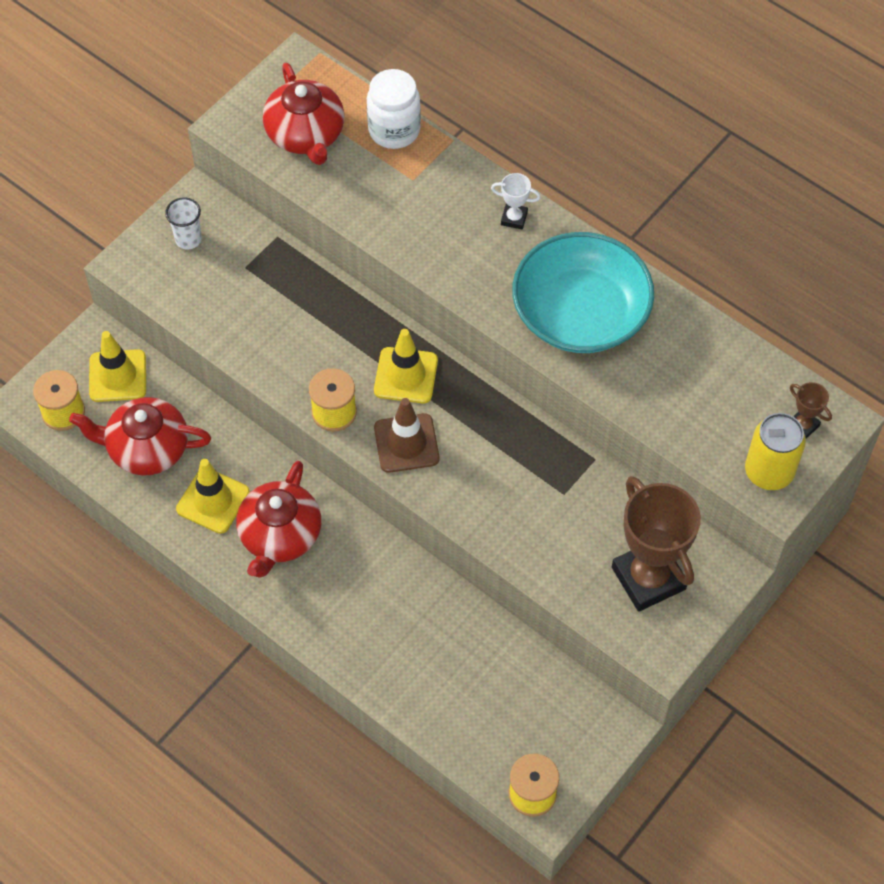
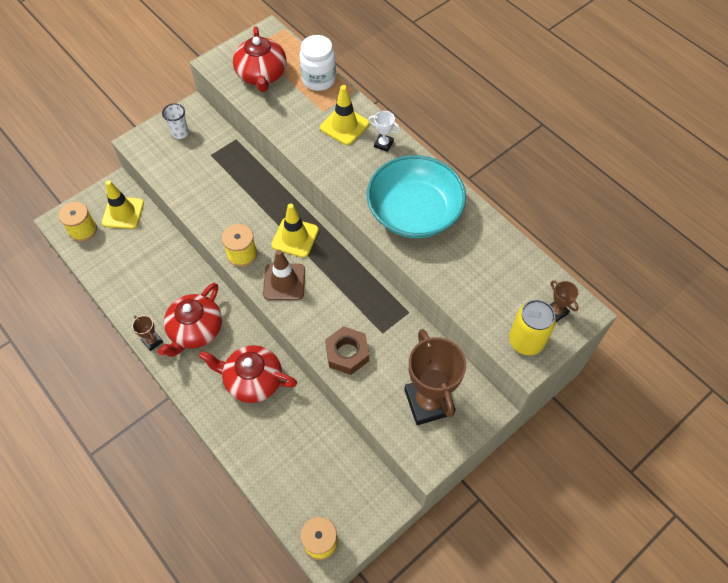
camera: 10 degrees right, 0 degrees up
(147, 448) = (127, 260): red teapot -> red teapot (252, 380)
(213, 501) = (159, 300): yellow traffic cone -> yellow traffic cone (344, 126)
(220, 562) = (152, 341): none -> brown trophy
(520, 530) = (347, 353): none -> brown nut

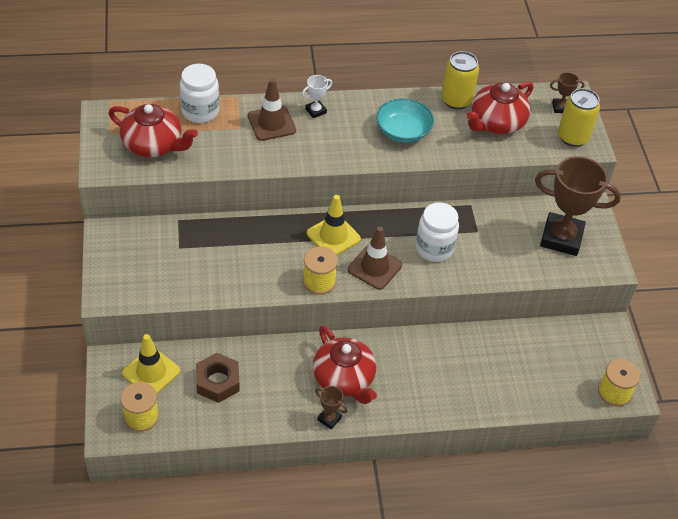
camera: 60 degrees left, 10 degrees down
(152, 341) = (329, 419): brown trophy -> brown trophy turned 45 degrees clockwise
(180, 133) = (128, 257): white cup -> none
(252, 380) = (431, 362): red teapot -> red teapot (496, 123)
(337, 312) = (434, 248): none -> white jar
(344, 126) = (271, 123): yellow traffic cone -> brown traffic cone
(347, 353) = (480, 263): brown nut -> brown nut (217, 382)
(414, 211) = (403, 131): turquoise bowl -> turquoise bowl, size x0.60
(487, 228) = (456, 100): none -> yellow can

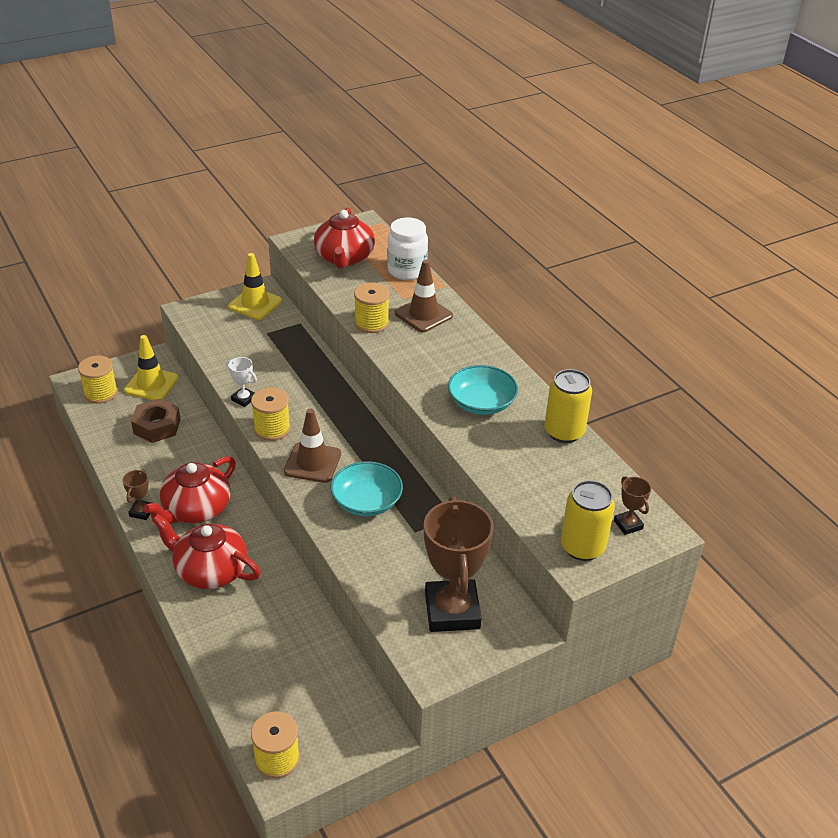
camera: 70 degrees right, 10 degrees down
(265, 159) = (371, 323): none -> yellow spool
(316, 111) = (463, 337): white trophy -> white trophy (244, 399)
(333, 236) = (338, 423): yellow traffic cone -> yellow traffic cone (255, 304)
(434, 248) = (366, 501): white jar -> turquoise bowl
(496, 123) = (553, 473): red teapot -> red teapot (210, 570)

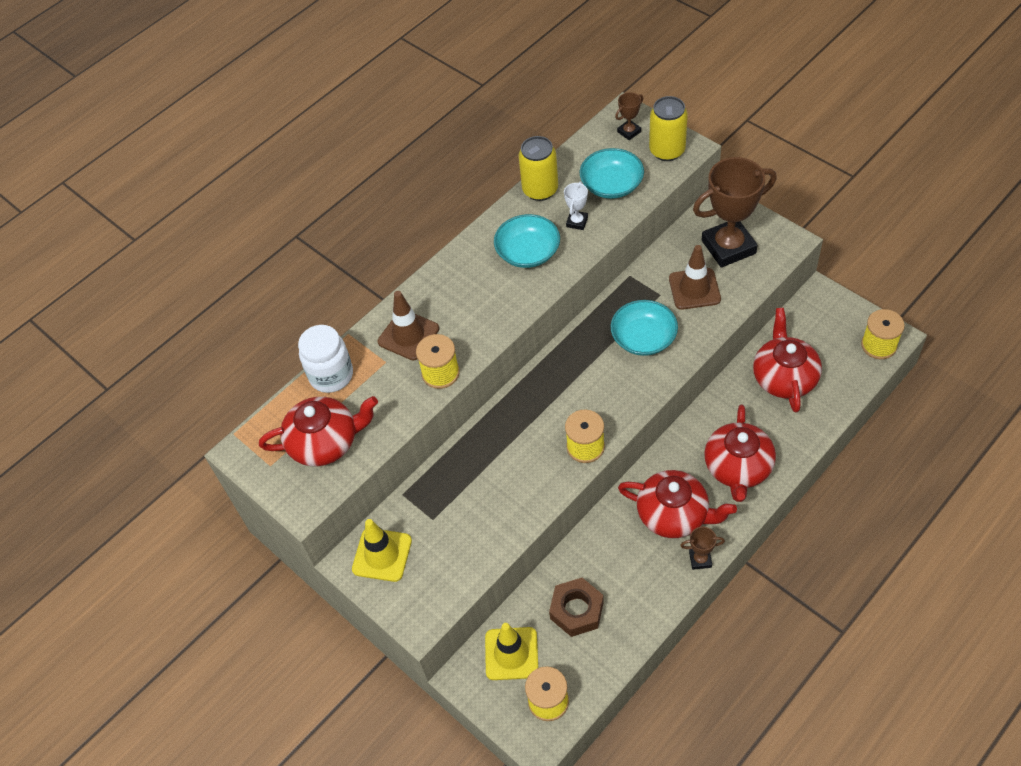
camera: 100 degrees left, 15 degrees up
(244, 399) = (553, 490): white trophy -> white trophy (577, 222)
(288, 649) = (784, 377): none -> red teapot
(312, 463) = (615, 395): brown traffic cone -> brown traffic cone (694, 289)
(547, 486) = (611, 185): none -> turquoise bowl

